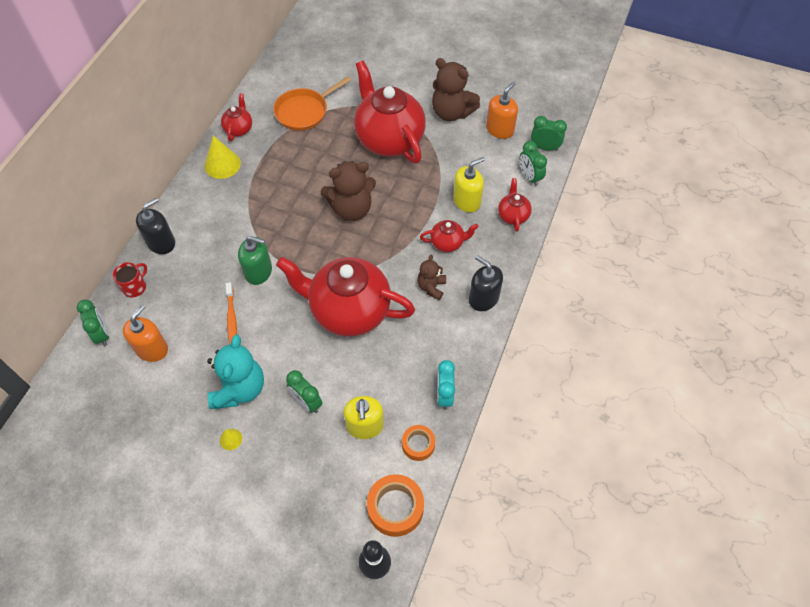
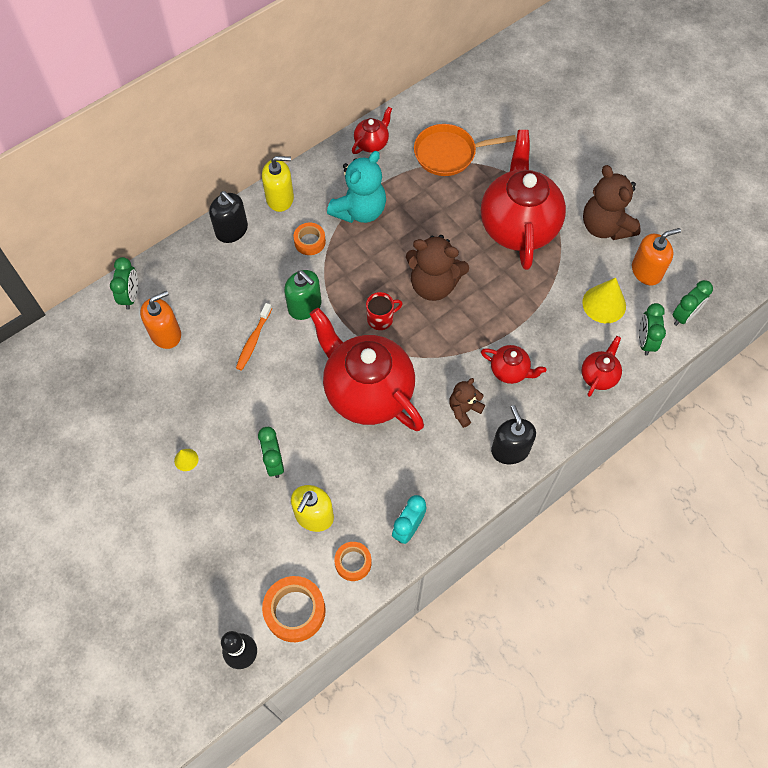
camera: 30 degrees right, 5 degrees up
(135, 287) = (184, 264): red mug -> red mug (381, 319)
(161, 243) = (232, 230): black soap dispenser -> black soap dispenser turned 60 degrees clockwise
(222, 164) = (334, 174): yellow cone -> yellow cone (604, 304)
(233, 222) = (310, 242): none -> orange tape
(239, 389) = (221, 415): turquoise teddy bear -> turquoise teddy bear (360, 210)
(467, 201) = (559, 335): yellow soap dispenser -> yellow soap dispenser (280, 198)
(544, 147) = (684, 316): green clock -> green clock turned 90 degrees clockwise

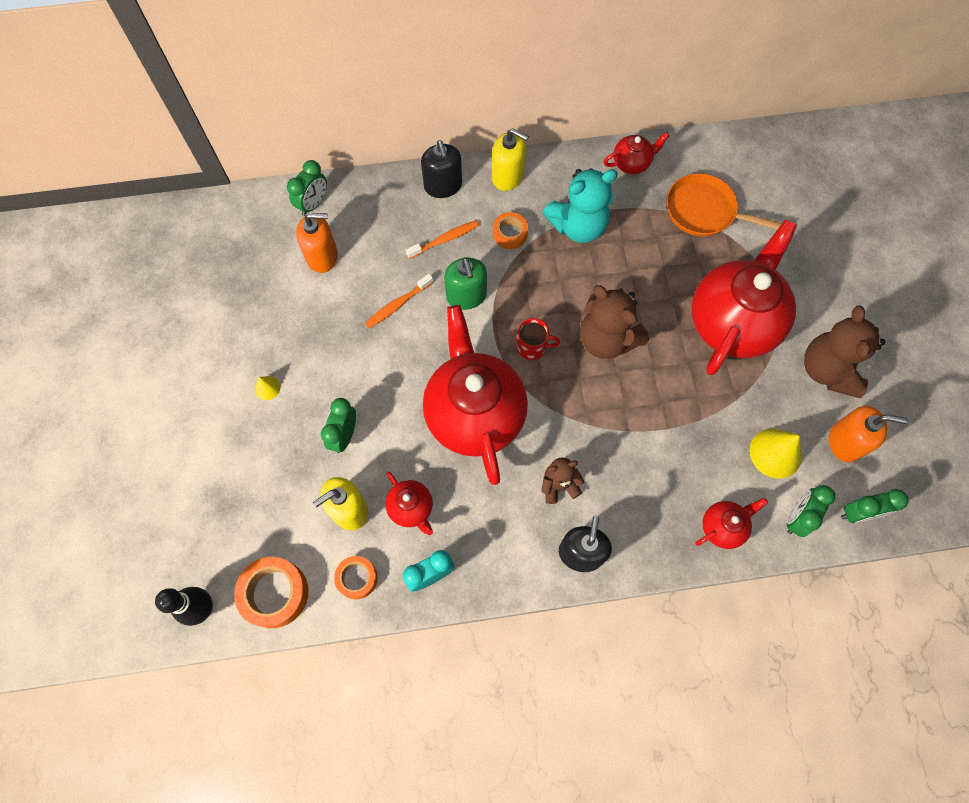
camera: 30 degrees right, 5 degrees up
(260, 271) = (444, 240): none -> orange toothbrush
(510, 371) = (631, 470): red teapot -> red teapot (411, 508)

